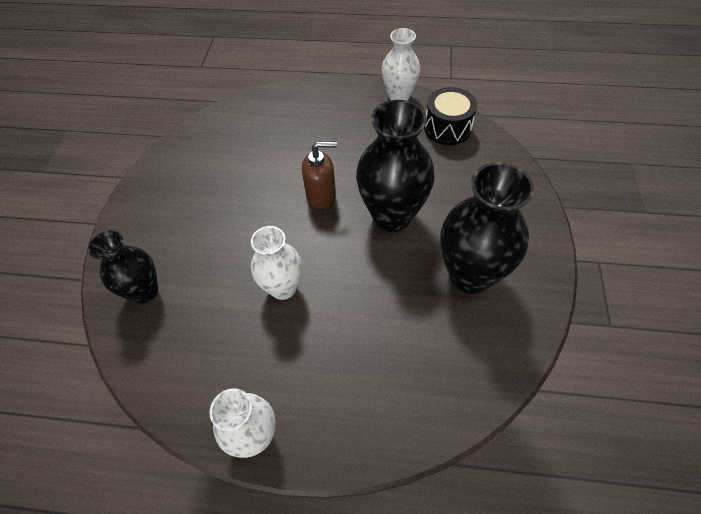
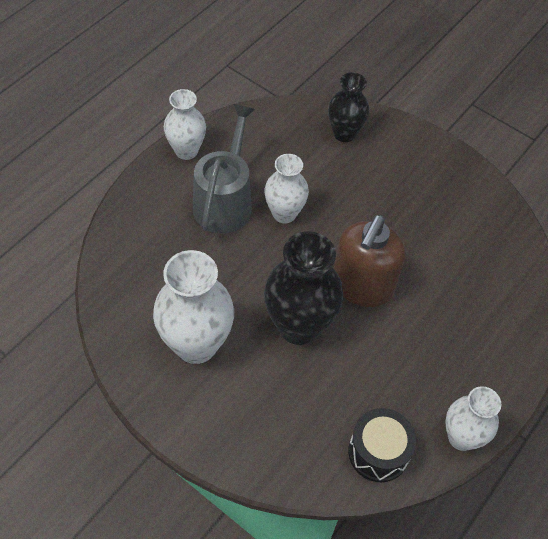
camera: 115 degrees right, 0 degrees up
(302, 348) = (225, 201): none -> grey watering can
(321, 195) = (362, 286): brown soap dispenser -> brown soap dispenser, size x1.62
(470, 275) = (196, 345): black vase -> white vase

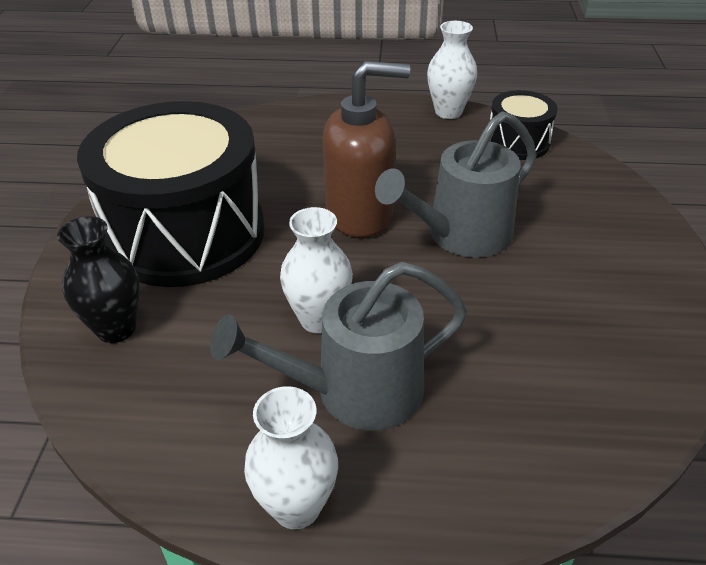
camera: 120 degrees left, 15 degrees down
(196, 345) = (581, 298): white vase -> none
(299, 326) = (461, 235): black vase -> grey watering can
(407, 191) = (186, 233): none -> black drum

